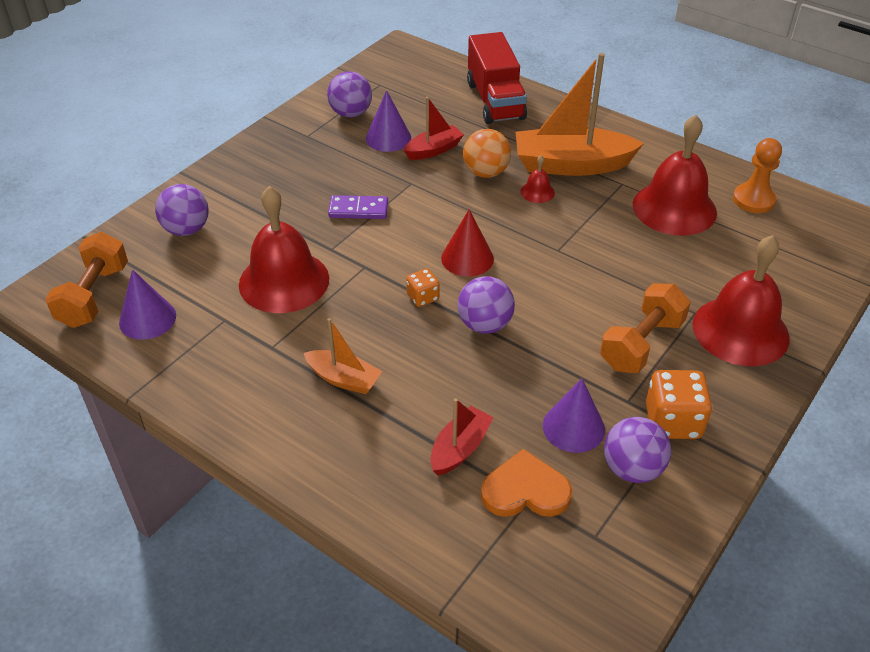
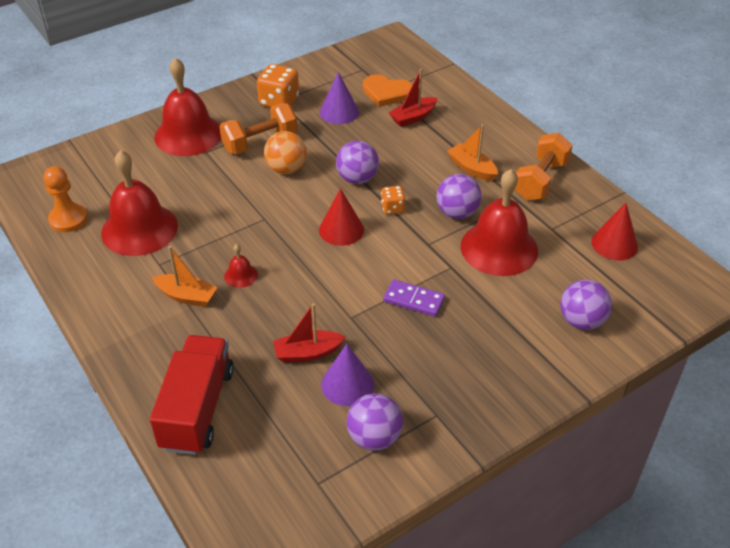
camera: 160 degrees left, 0 degrees up
(94, 296) = (662, 274): orange dumbbell -> orange dumbbell (540, 180)
(147, 319) = (614, 244): purple cone -> red cone
(485, 172) = (273, 309): orange ball -> orange ball (286, 169)
(571, 165) = (187, 296): orange boat -> orange boat, size x0.53
(632, 469) = (321, 88): purple ball -> purple ball (457, 213)

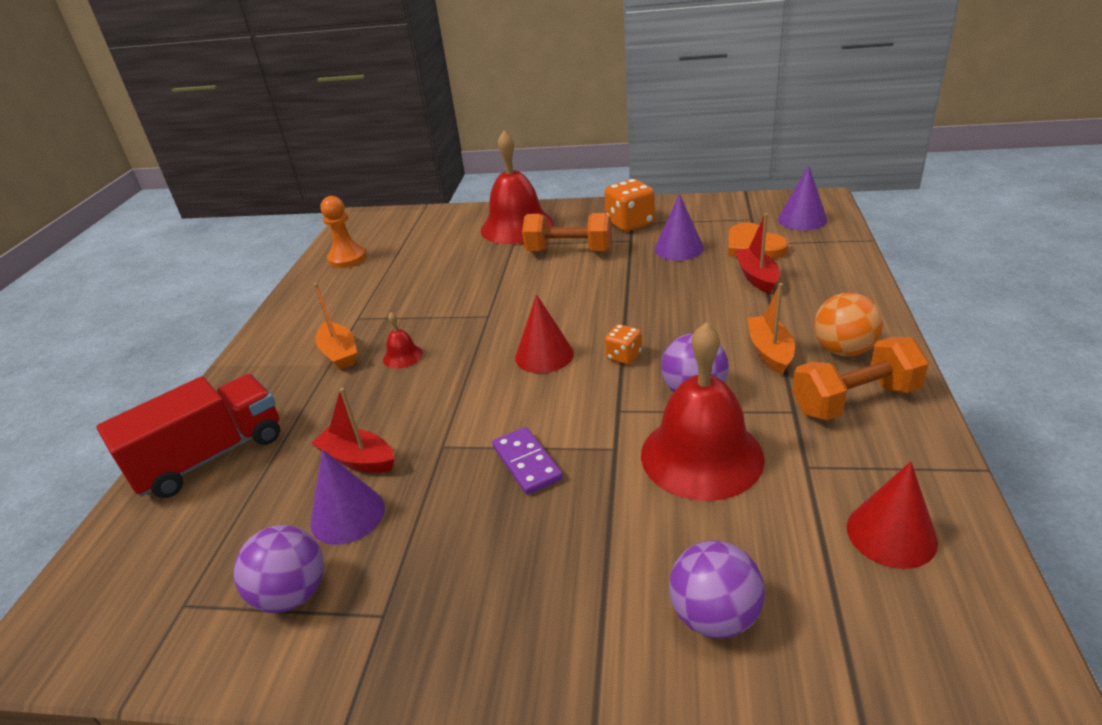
camera: 45 degrees right, 10 degrees down
(139, 229) = (382, 284): red bell -> none
(286, 169) = (563, 281): orange ball -> orange ball (843, 350)
(357, 179) = (621, 314): purple ball -> none
(397, 59) = (802, 219): none -> purple cone
(413, 117) = (756, 277): red boat -> red boat turned 75 degrees clockwise

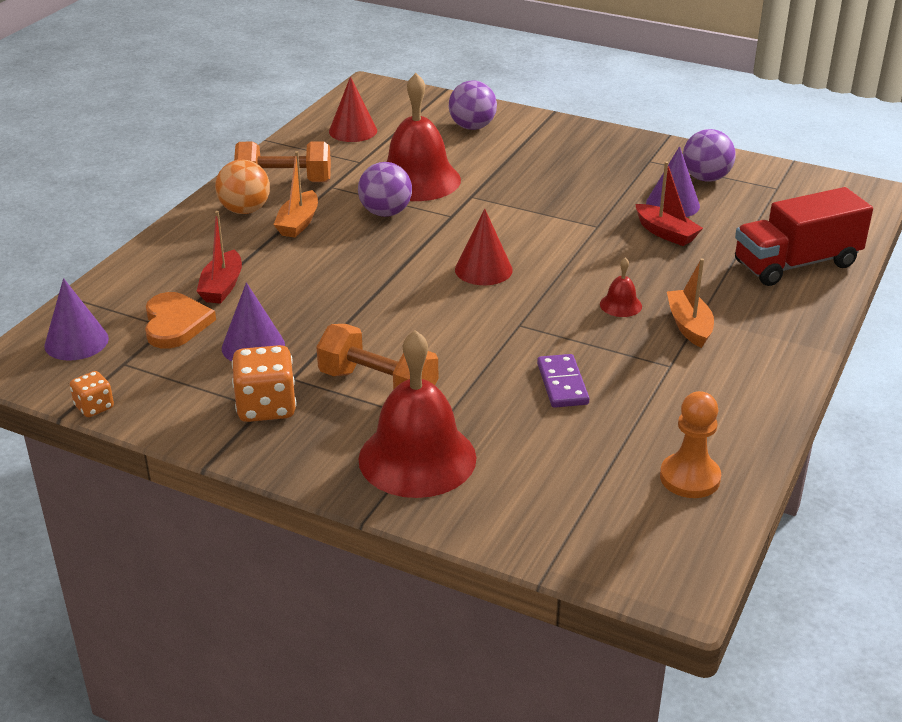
camera: 165 degrees left, 0 degrees up
(526, 463) = (537, 202): purple domino -> purple domino (562, 384)
(623, 356) = (415, 250): orange dice -> orange dice (94, 407)

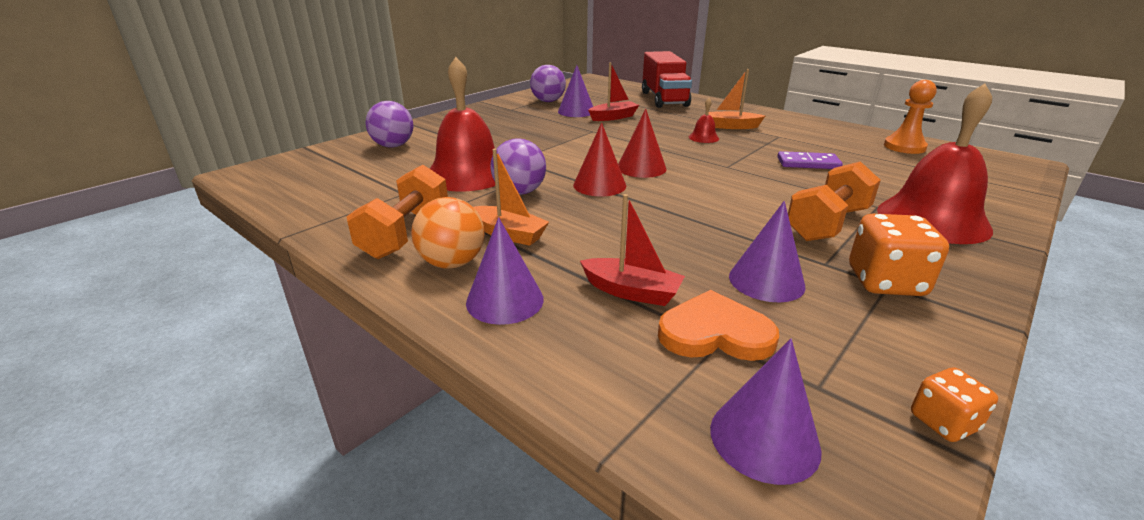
camera: 75 degrees left, 5 degrees down
(199, 240) = (505, 300): none -> purple cone
(353, 131) = (331, 190): red cone -> red cone (599, 185)

